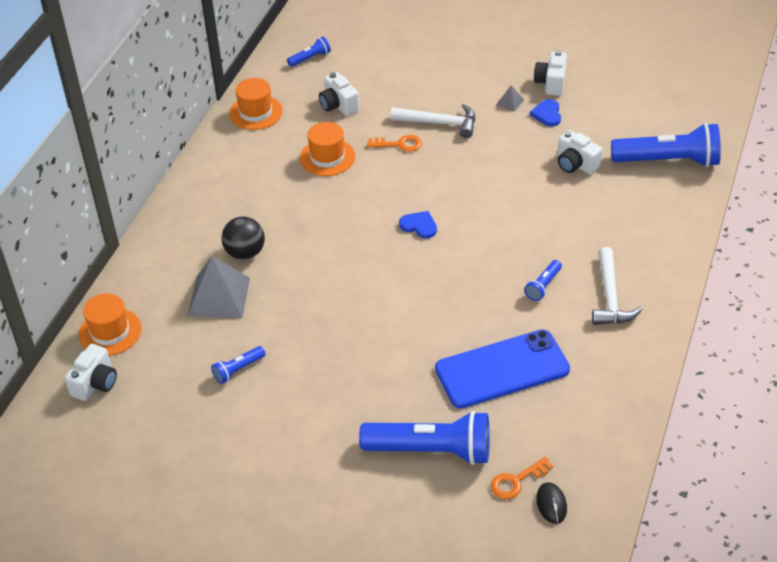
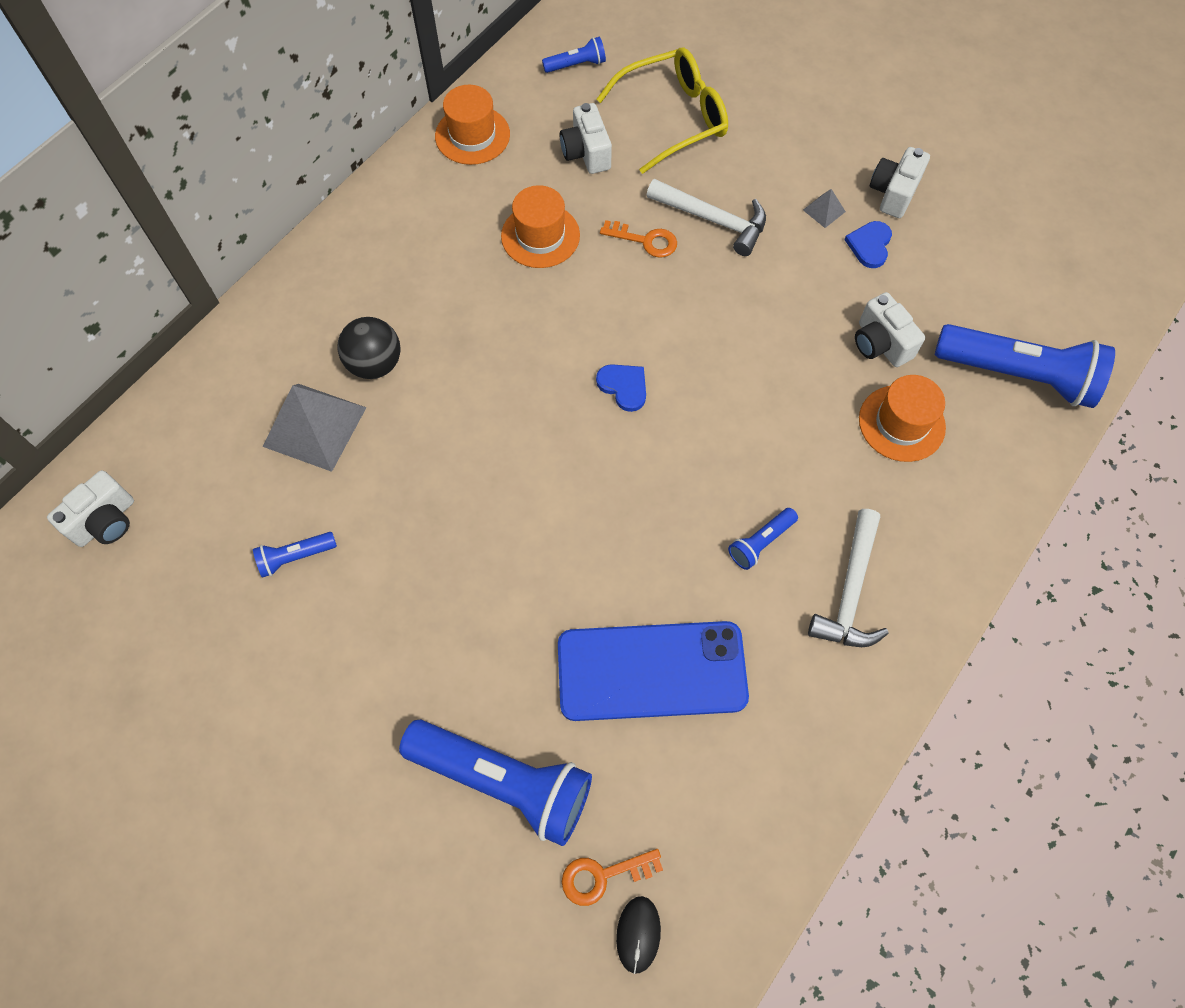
camera: 15 degrees right, 20 degrees up
(110, 332) = (155, 442): orange hat -> orange hat (901, 423)
(388, 74) = (672, 118): none -> yellow glasses

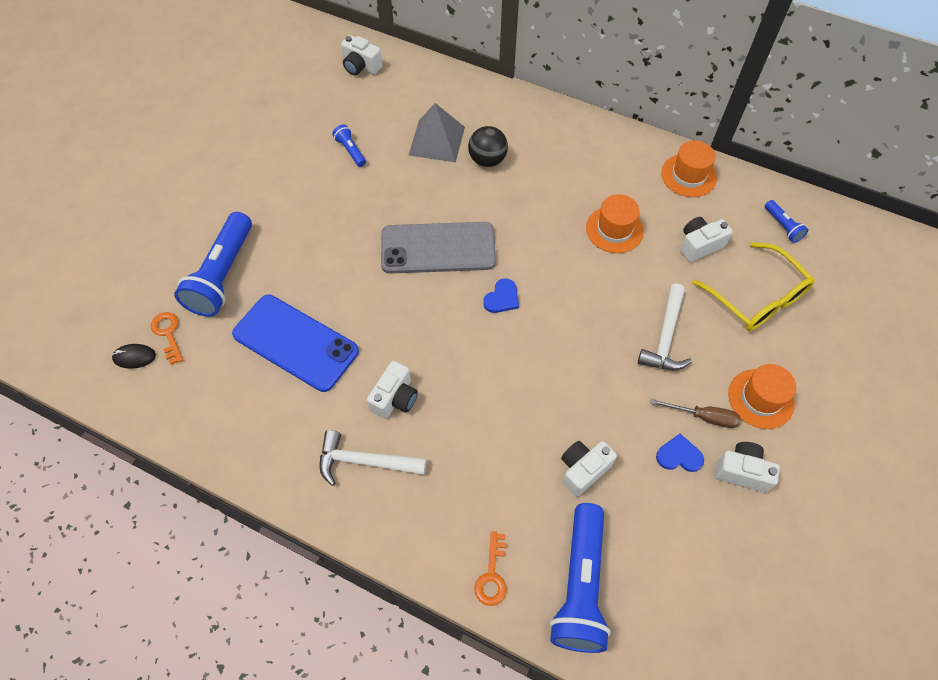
camera: 80 degrees right, 5 degrees down
(522, 454) = (438, 248): none -> grey phone
(645, 240) = (631, 294): orange key -> orange key (492, 575)
(651, 671) = (295, 343): blue phone -> blue phone turned 45 degrees counterclockwise
(760, 542) = (395, 398): blue flashlight -> white camera
(824, 210) = (703, 417): grey pyramid -> brown screwdriver
(901, 423) = (512, 490): orange hat -> orange hat (761, 398)

